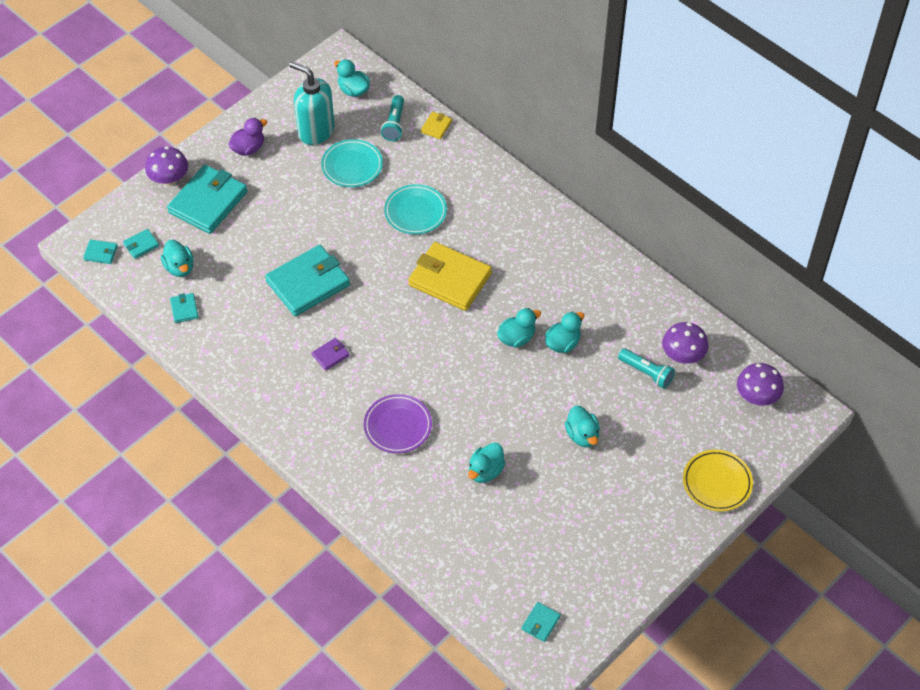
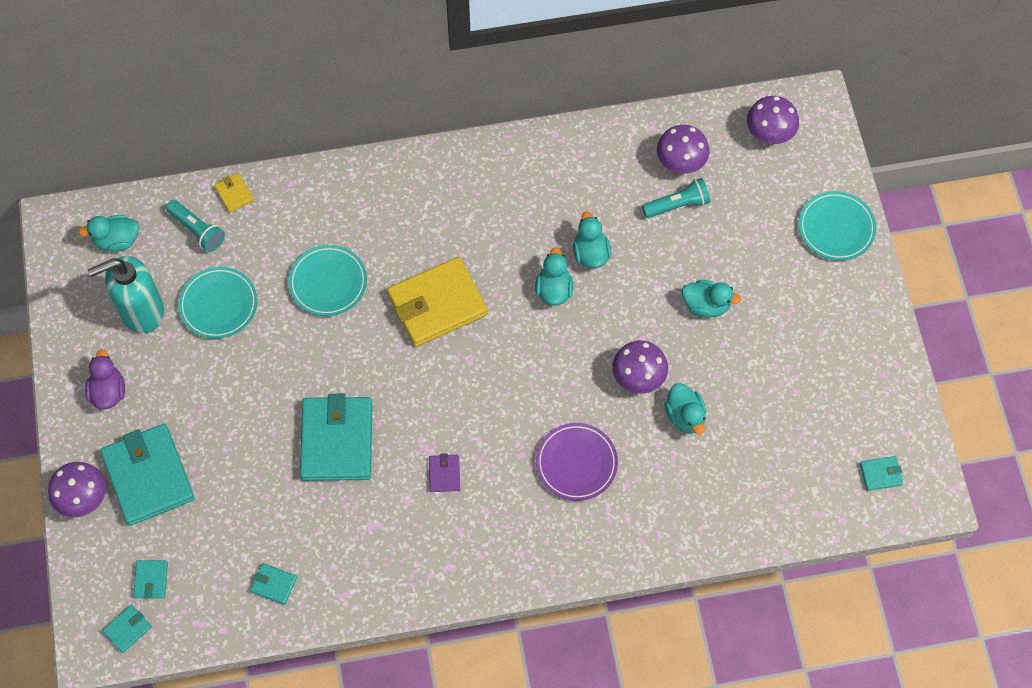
camera: 55 degrees left, 10 degrees up
(179, 267) = (214, 557): turquoise duck -> none
(492, 426) = (638, 377): none -> purple mushroom
(540, 623) = (880, 474): turquoise wallet -> turquoise wallet turned 75 degrees counterclockwise
(717, 483) = (836, 228): yellow plate -> turquoise plate

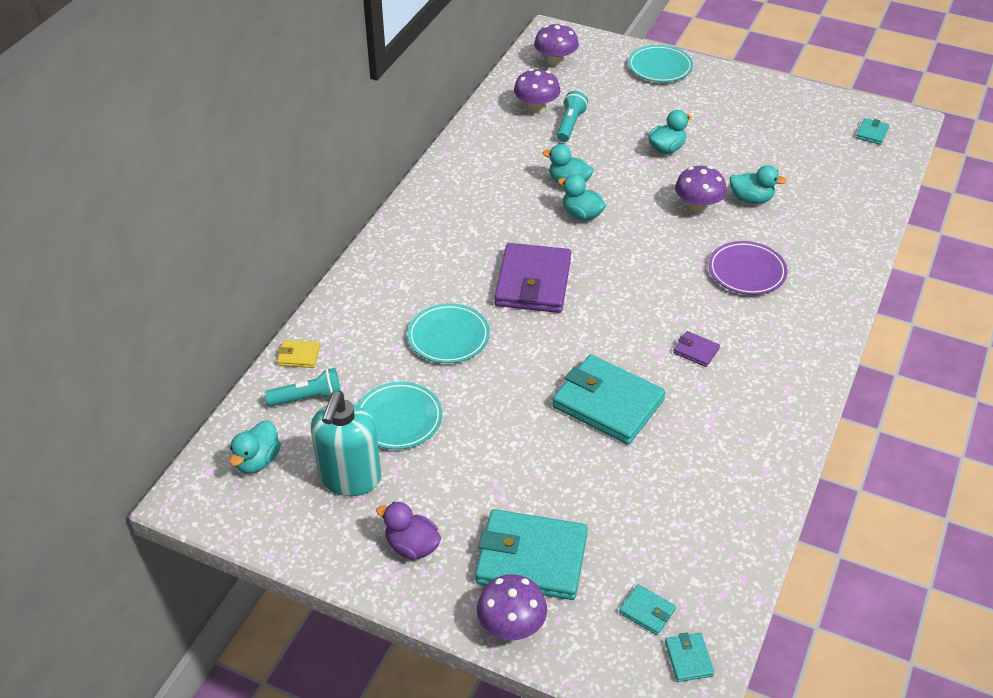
camera: 55 degrees left, 20 degrees down
(274, 584) = (720, 516): turquoise wallet -> none
(437, 304) = (533, 282): yellow wallet -> purple wallet

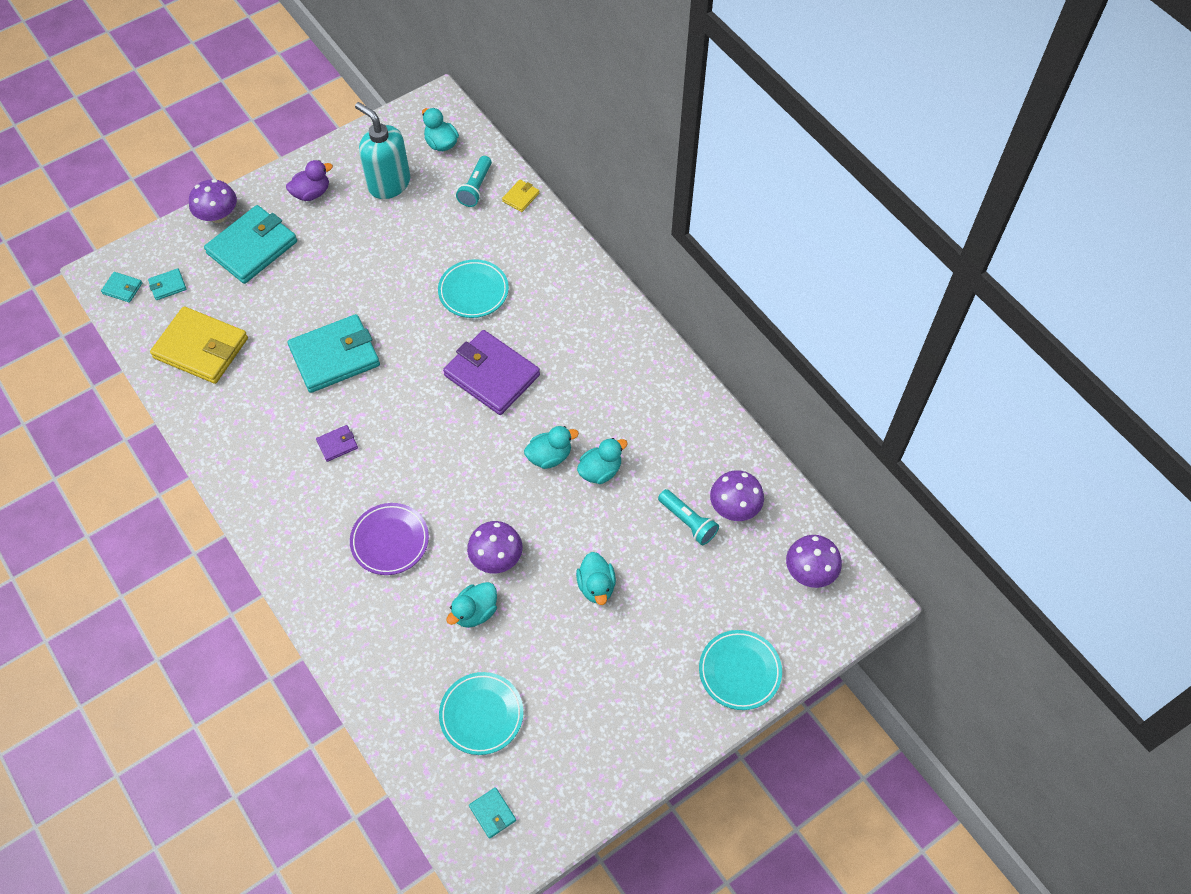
camera: 120 degrees right, 15 degrees up
(398, 419) = (418, 229): turquoise plate -> turquoise plate (481, 715)
(694, 523) = (201, 348): none -> yellow wallet

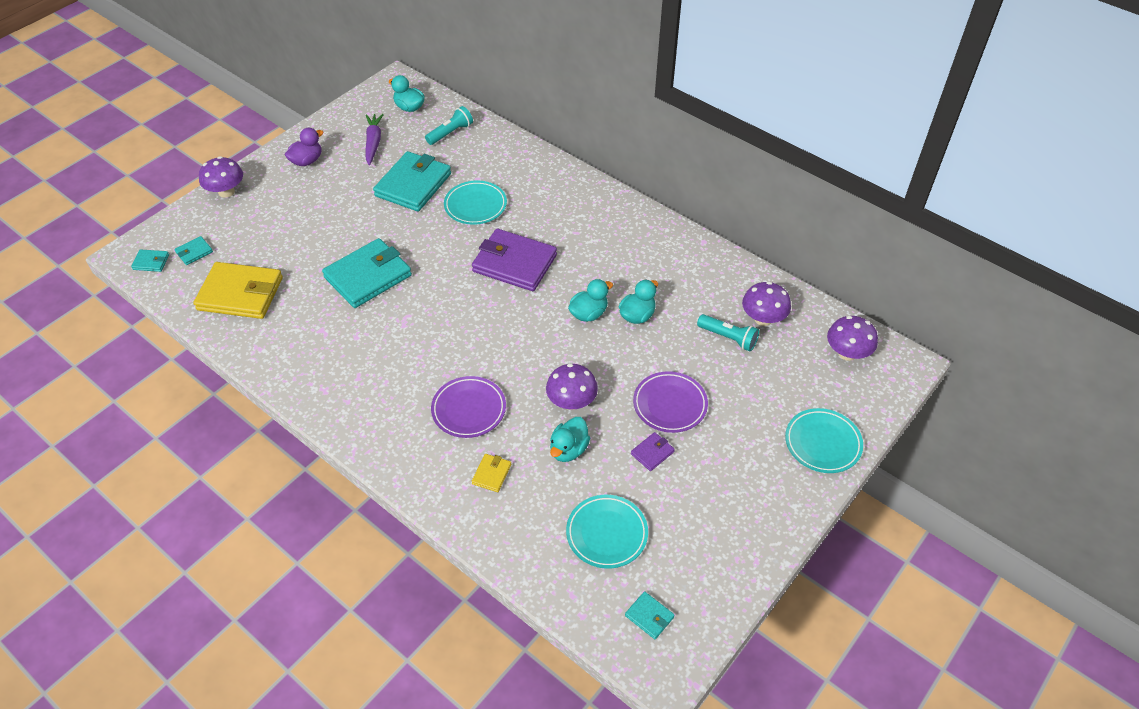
camera: 15 degrees left, 10 degrees down
(252, 247) = (265, 209): turquoise wallet -> turquoise wallet (413, 185)
(337, 444) = (393, 343): purple wallet -> purple wallet (652, 453)
(389, 184) = (373, 143): turquoise soap dispenser -> purple carrot
(476, 188) = (450, 133): turquoise flashlight -> turquoise flashlight turned 135 degrees counterclockwise
(521, 197) = (491, 132): yellow wallet -> yellow wallet (491, 474)
(596, 586) = (670, 404): turquoise duck -> purple plate

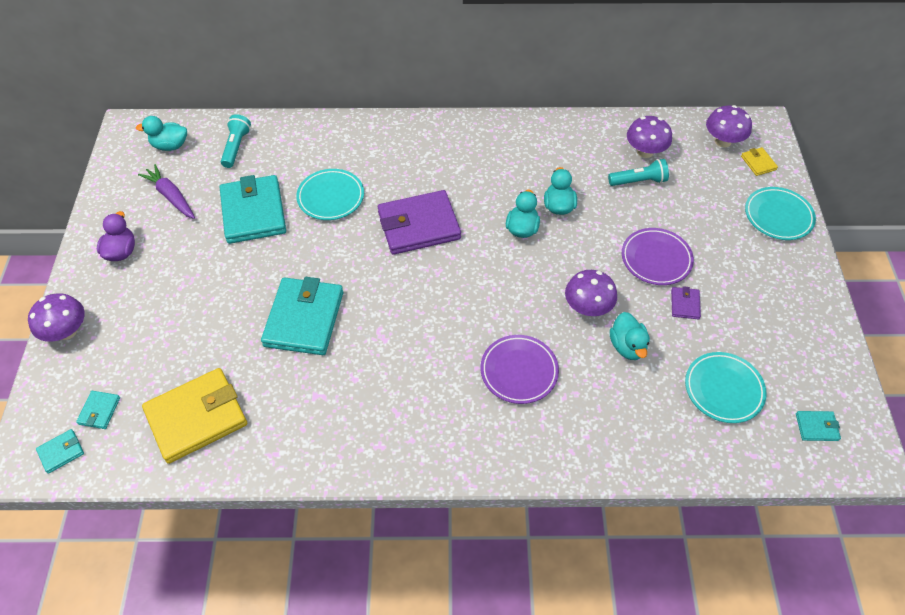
camera: 40 degrees left, 5 degrees up
(491, 474) = (595, 409): yellow wallet -> yellow wallet (758, 163)

